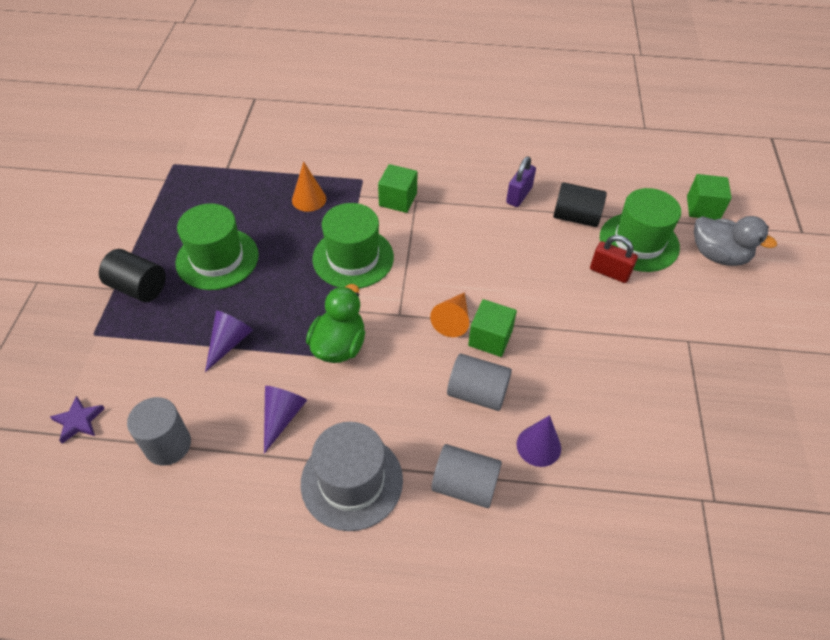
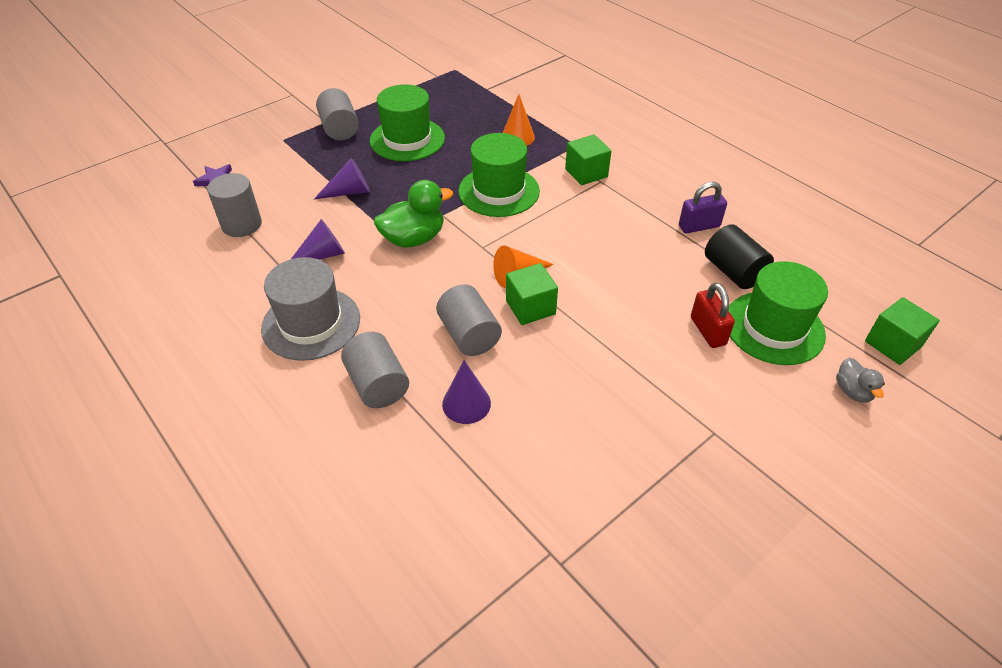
camera: 45 degrees right, 5 degrees down
(138, 287) = (340, 129): black cylinder -> grey cylinder
(718, 255) = (852, 391): grey duck -> grey duck, size x0.56

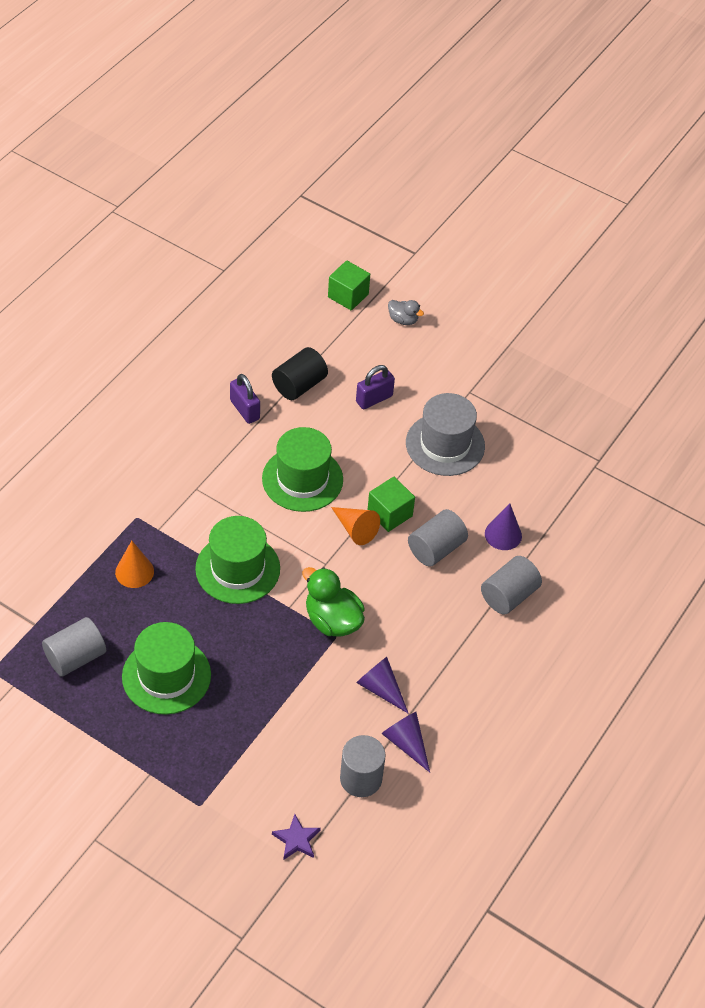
camera: 110 degrees left, 5 degrees up
(311, 323) = (466, 664): grey hat -> grey hat (445, 444)
(340, 129) = (162, 752): grey cylinder -> grey cylinder (75, 657)
(349, 192) = (278, 700): purple cone -> purple cone (406, 743)
(586, 173) = (185, 502): green cube -> none
(707, 331) = (374, 399): red padlock -> purple padlock
(774, 327) = (355, 360): green hat -> green hat (302, 479)
(852, 391) = (403, 320): grey duck -> grey duck turned 60 degrees clockwise

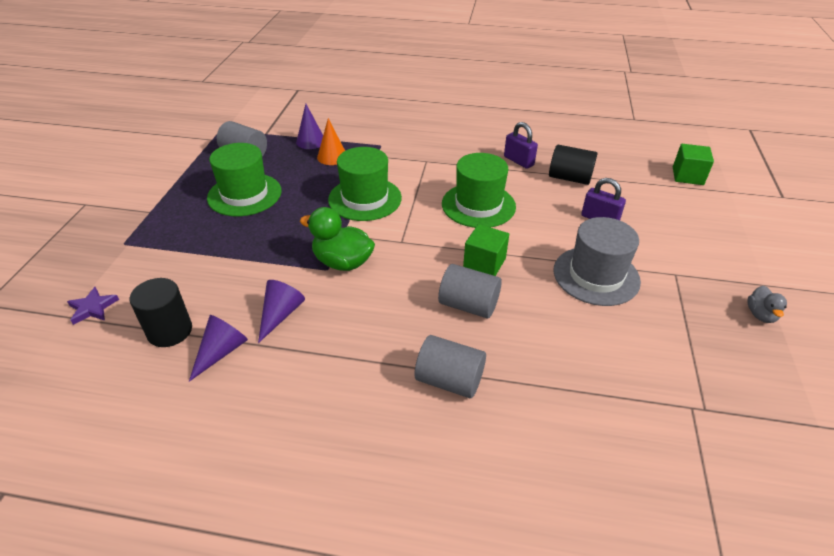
camera: 70 degrees right, 10 degrees down
(245, 410) = (518, 161): purple padlock -> purple padlock turned 75 degrees counterclockwise
(332, 620) = (342, 262): green duck -> green duck turned 90 degrees counterclockwise
(355, 529) = (450, 248): orange cone -> none
(361, 778) = (170, 331): grey cylinder -> black cylinder
(403, 320) = (703, 210): grey duck -> grey duck (760, 315)
(503, 534) = (525, 351): purple cone -> purple cone (310, 141)

